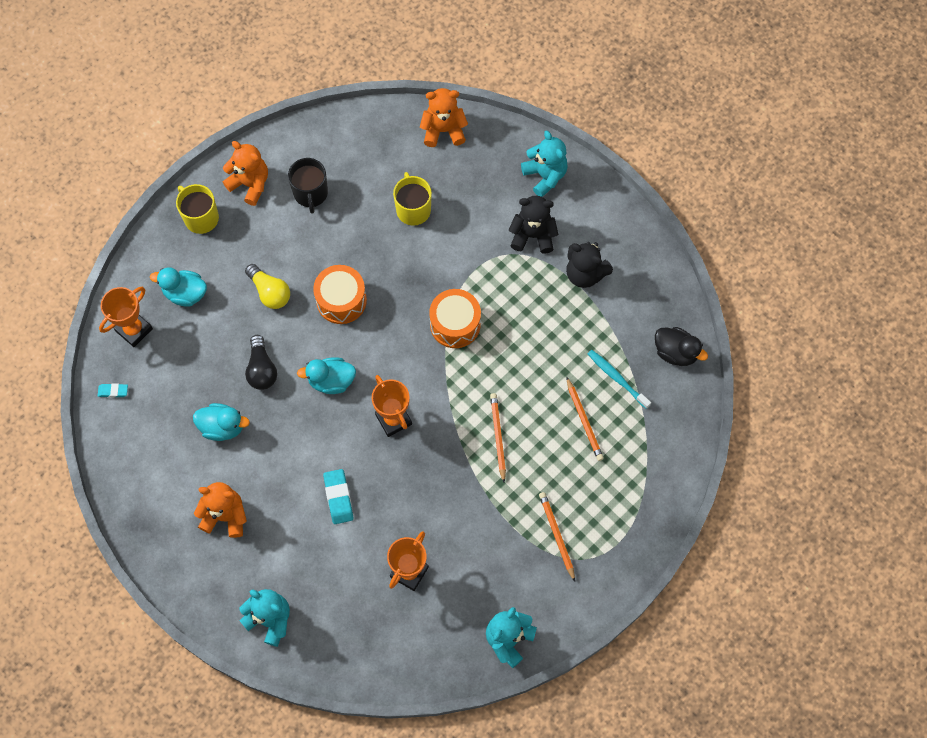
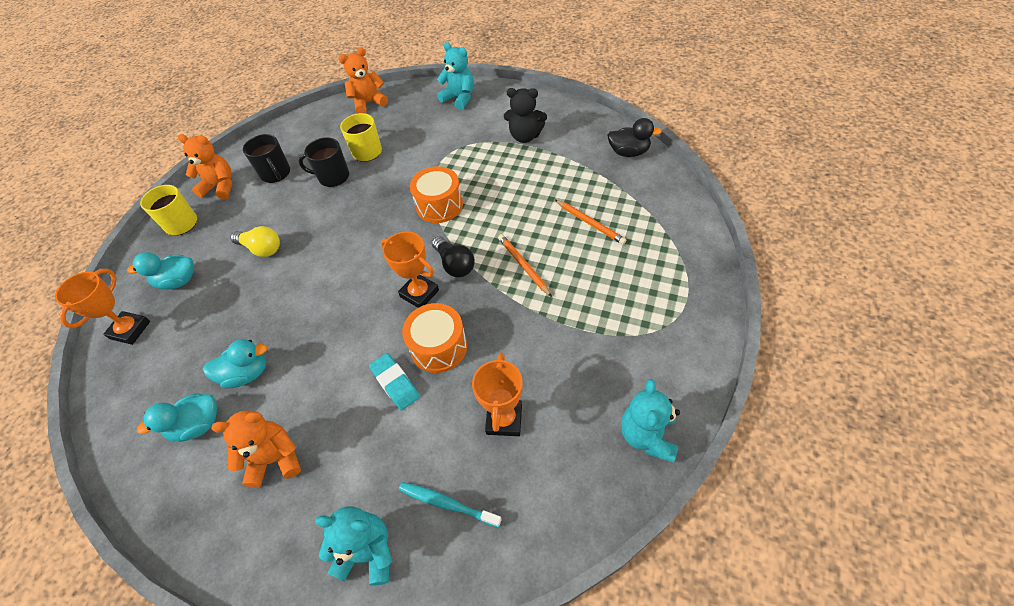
camera: 20 degrees left, 15 degrees down
(113, 391) = (115, 393): turquoise eraser -> none
(261, 369) = (273, 308): black light bulb -> black light bulb (454, 264)
(331, 381) = (346, 289): turquoise duck -> turquoise duck (198, 425)
(341, 300) = (331, 229): orange drum -> orange drum (439, 347)
(366, 229) = (333, 177): none -> black mug
(533, 235) = (470, 131): black teddy bear -> none
(557, 535) = (628, 317): orange pencil -> none
(617, 378) = (596, 185): turquoise toothbrush -> turquoise toothbrush (447, 503)

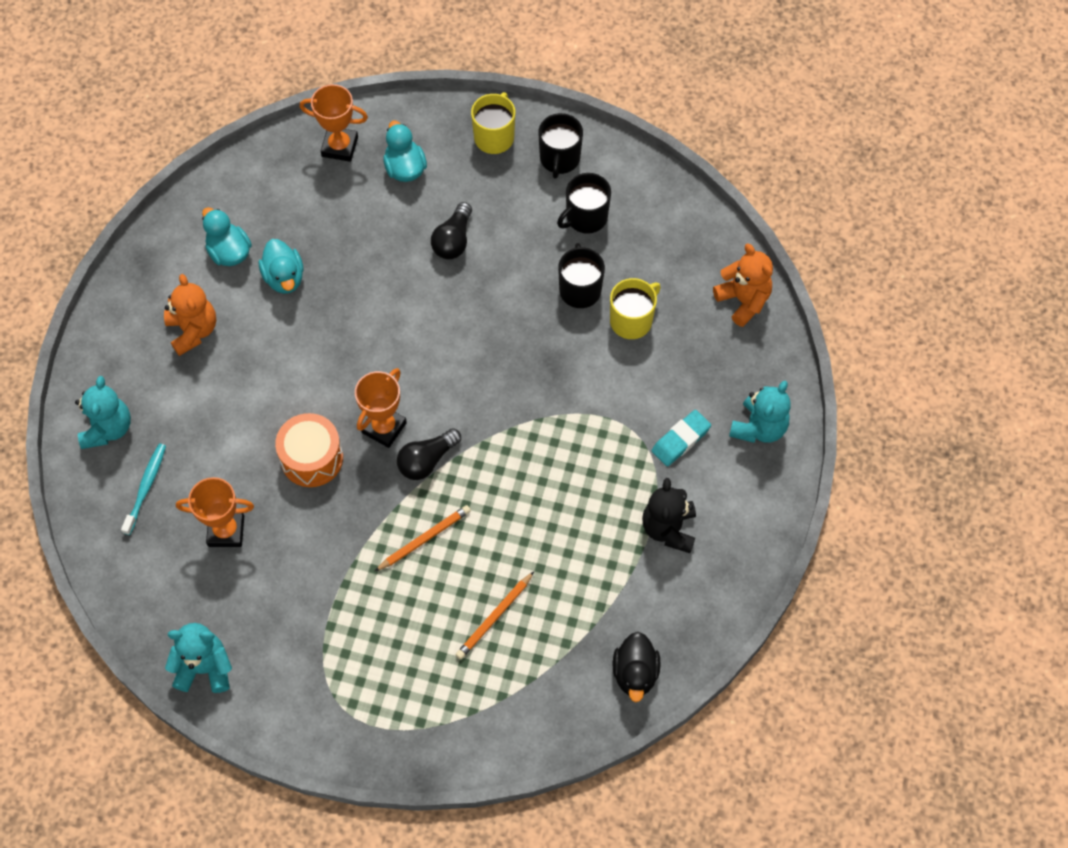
camera: 80 degrees right, 10 degrees up
(220, 187) = (559, 159): orange teddy bear -> black mug
(262, 249) = (453, 240): yellow light bulb -> black light bulb
(395, 383) = (269, 422): turquoise eraser -> turquoise eraser (680, 440)
(439, 205) = (526, 430): orange drum -> none

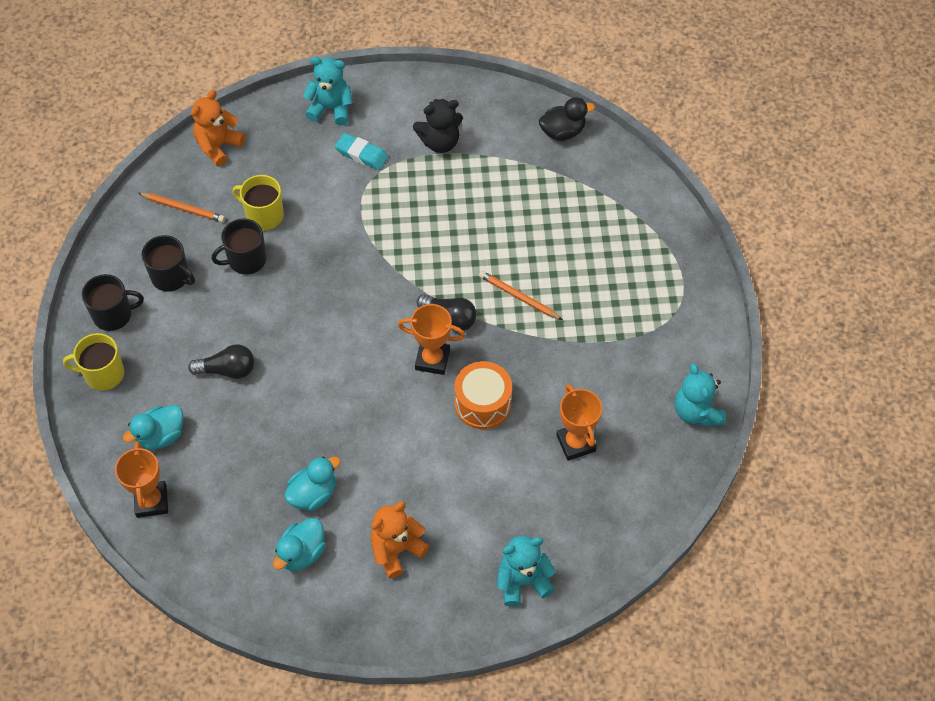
camera: 110 degrees left, 5 degrees down
(146, 487) = (565, 523): turquoise toothbrush -> none
(494, 617) = (561, 230): orange pencil -> orange pencil (183, 208)

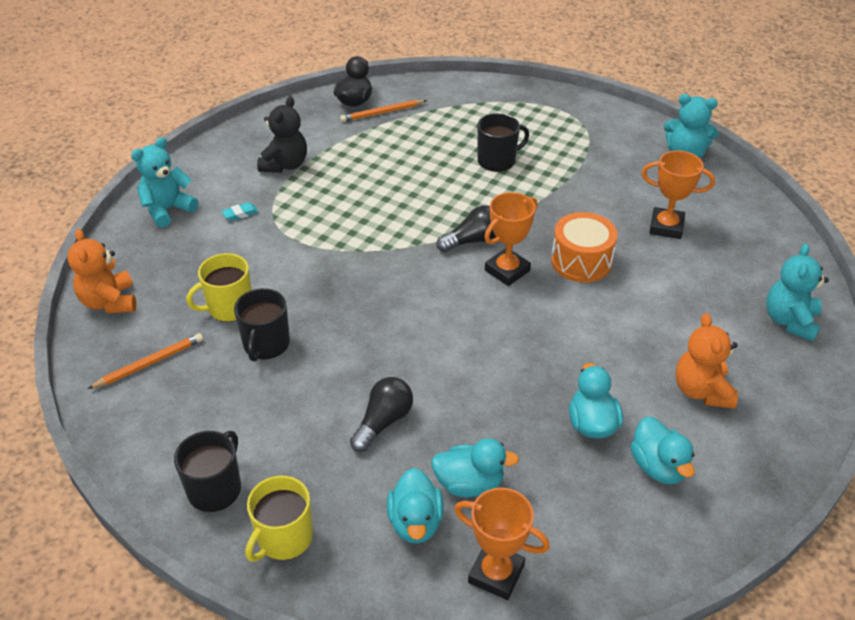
camera: 55 degrees left, 15 degrees down
(171, 277) = (221, 413): black mug -> black mug (497, 160)
(210, 448) = (469, 483): none -> turquoise duck
(361, 154) = (240, 214): turquoise eraser -> turquoise eraser, size x0.60
(518, 297) = (490, 193): orange pencil -> orange pencil (382, 113)

